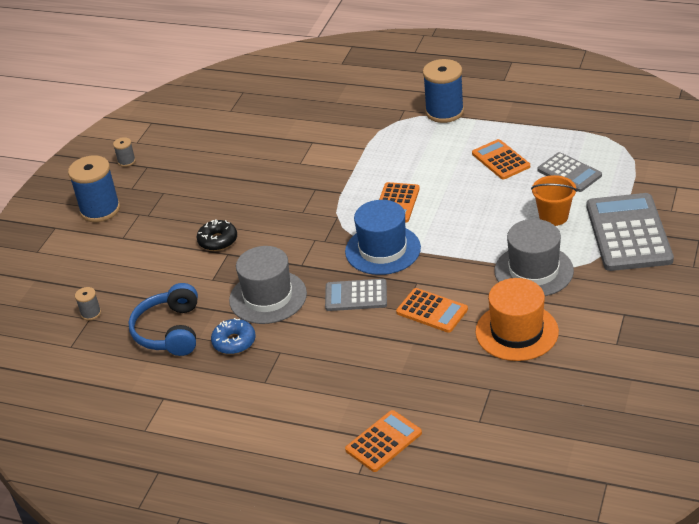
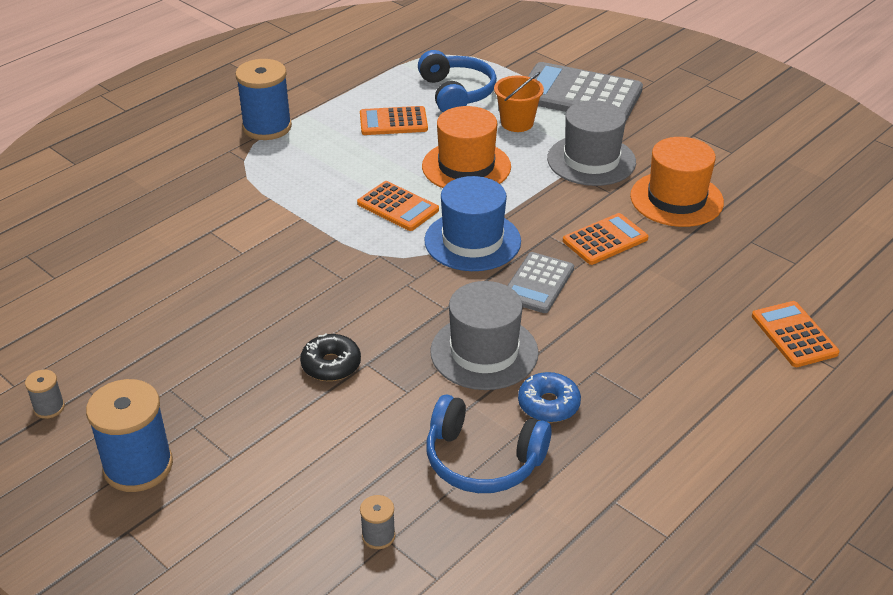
camera: 70 degrees left, 0 degrees up
(471, 214) = (466, 166): none -> orange hat
(569, 173) = (457, 93): grey calculator -> blue headphones

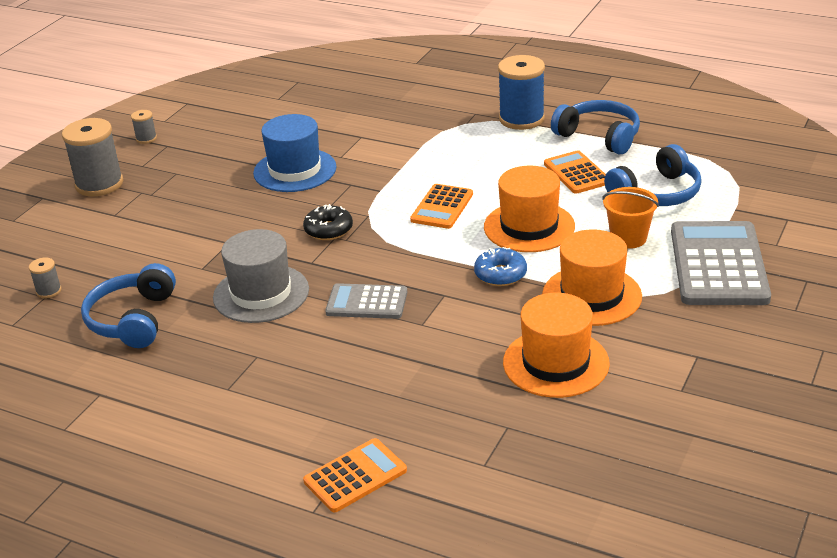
camera: 75 degrees right, 5 degrees down
(138, 466) = (99, 184): blue spool -> grey spool
(331, 365) = (221, 228): black donut -> black donut (328, 230)
(338, 95) = (599, 136): none -> blue headphones
(472, 241) = (412, 255): blue hat -> blue hat (295, 170)
(548, 404) = (205, 339): blue donut -> blue donut (500, 274)
(591, 160) = (592, 295): grey hat -> orange hat
(605, 240) = (455, 328): orange calculator -> none

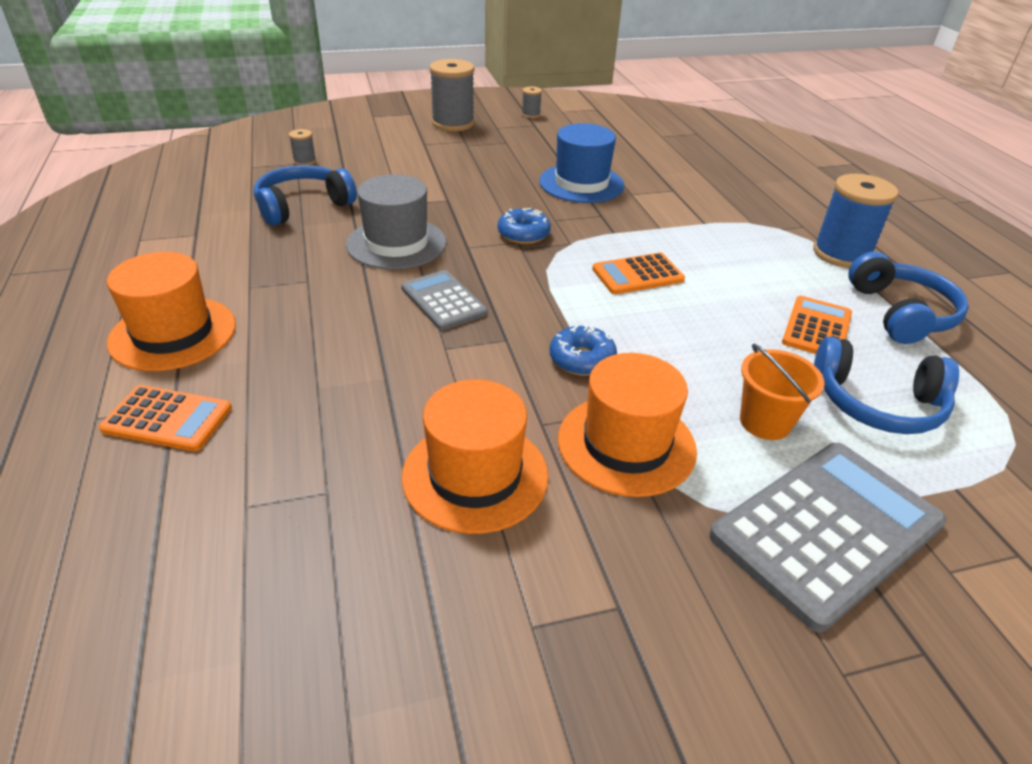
camera: 45 degrees right, 5 degrees up
(328, 230) = (523, 234): black donut -> blue donut
(529, 227) = (683, 340): orange hat -> orange hat (173, 333)

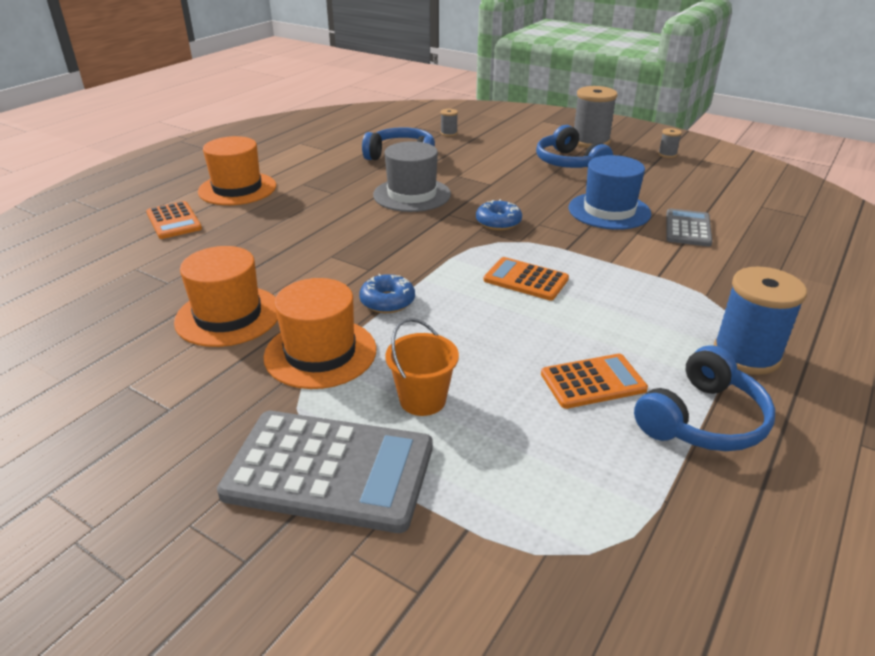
camera: 50 degrees right, 5 degrees down
(443, 301) = (377, 234): grey calculator -> grey calculator (688, 228)
(877, 404) = (529, 448): blue headphones -> blue headphones (569, 163)

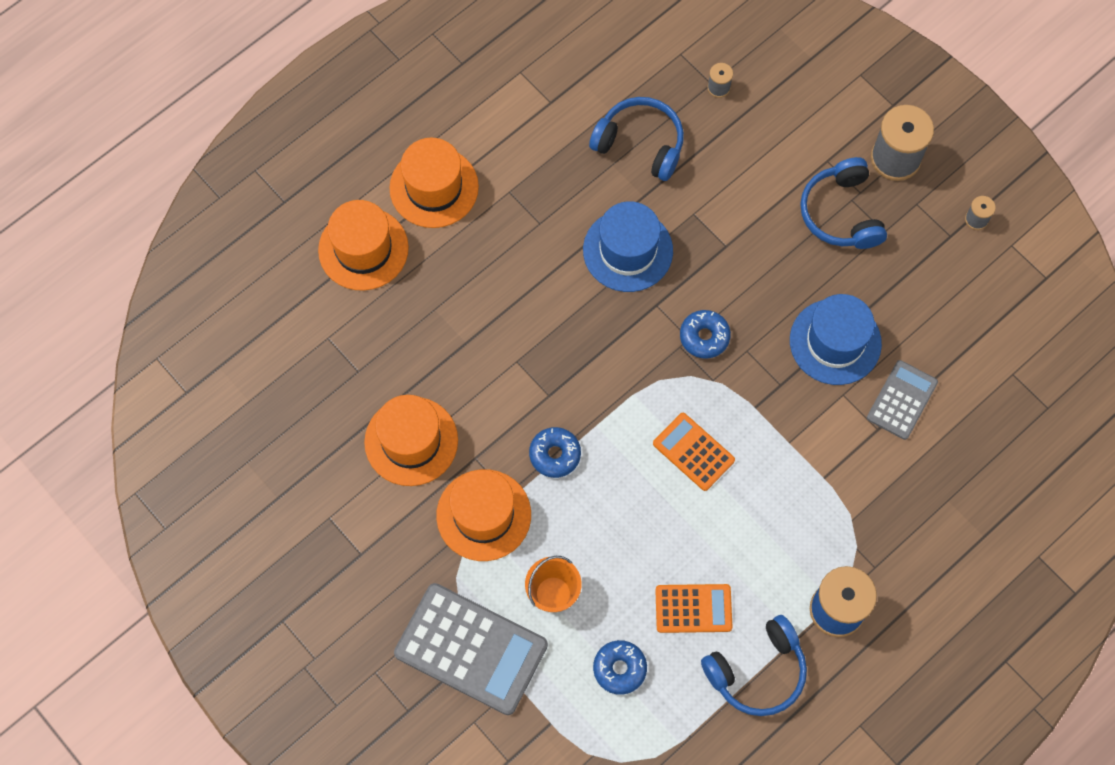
camera: 15 degrees right, 35 degrees up
(174, 221) = (363, 249): orange calculator -> orange hat
(412, 195) = (628, 250): grey hat -> blue hat
(535, 451) = (619, 669): none -> blue donut

